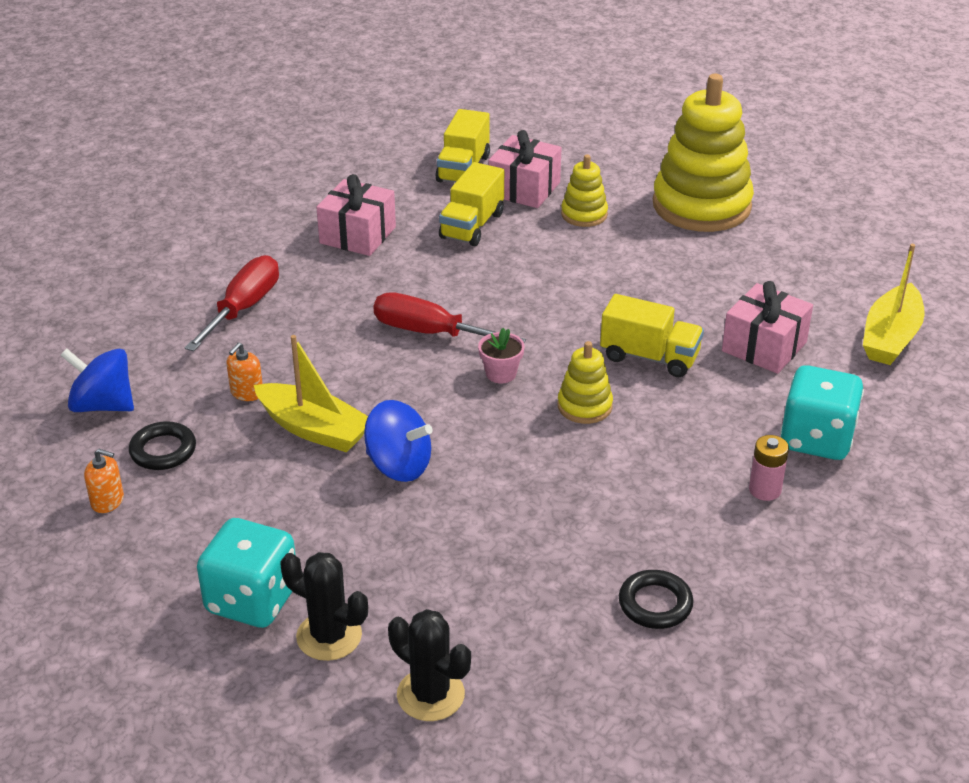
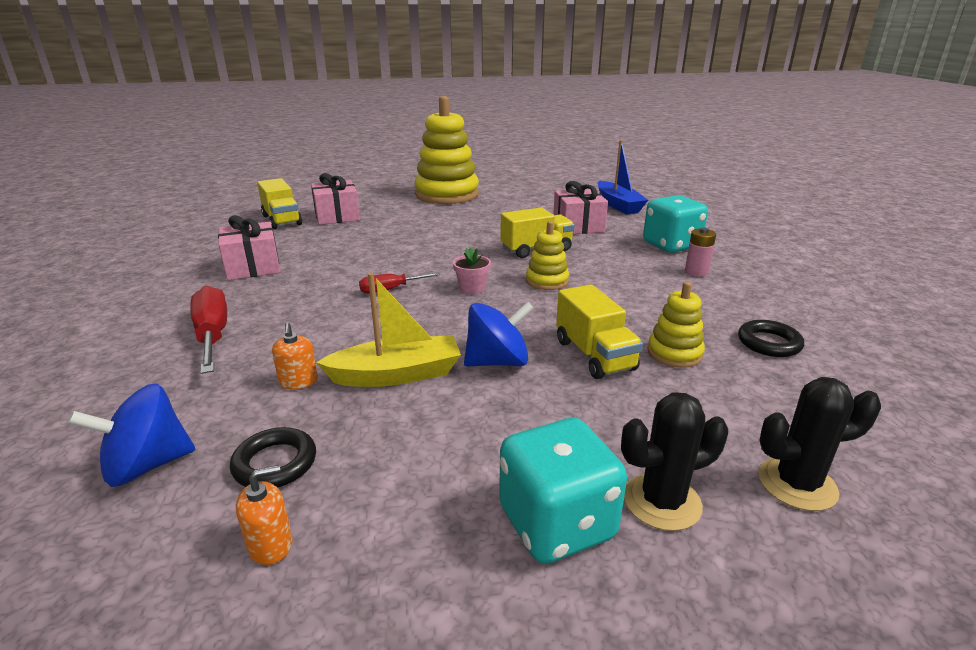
camera: 45 degrees left, 10 degrees down
(430, 332) = (390, 289): red screwdriver -> red screwdriver, size x0.60
(472, 226) = (330, 238): yellow truck -> yellow truck (594, 355)
(584, 214) = (391, 214): yellow stacking toy -> yellow stacking toy (674, 353)
(890, 337) = (618, 205): yellow boat -> blue boat

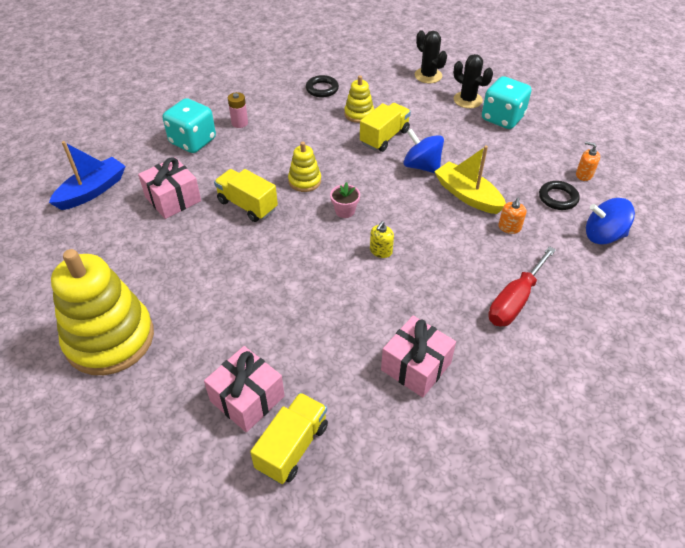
camera: 120 degrees left, 20 degrees up
(147, 465) = (603, 235): blue spinning top -> blue spinning top turned 150 degrees clockwise
(298, 381) = (509, 227): orange soap dispenser -> orange soap dispenser turned 150 degrees clockwise
(390, 289) = (381, 251): red screwdriver -> yellow soap dispenser

